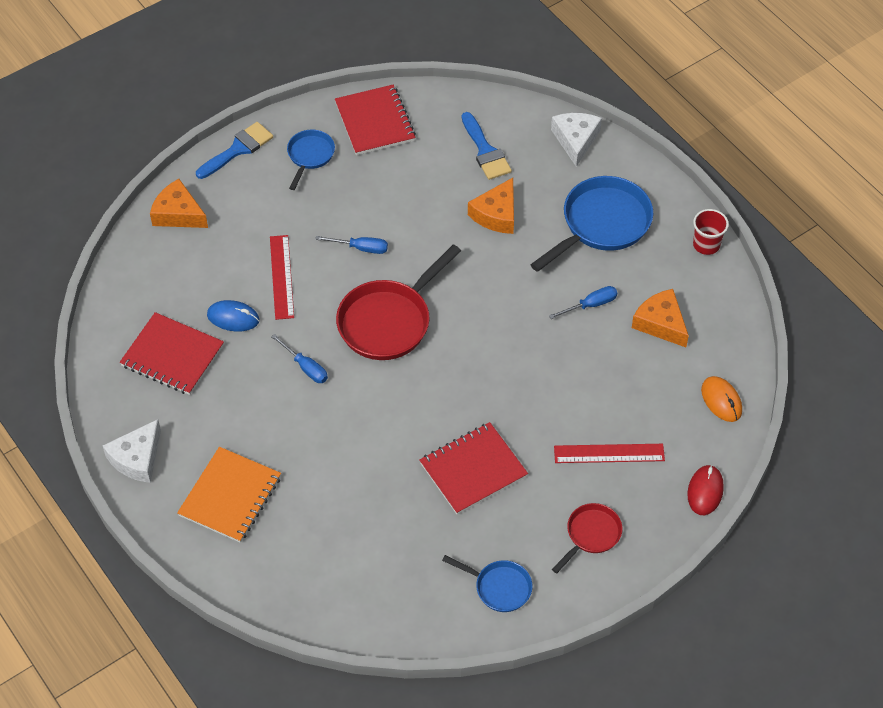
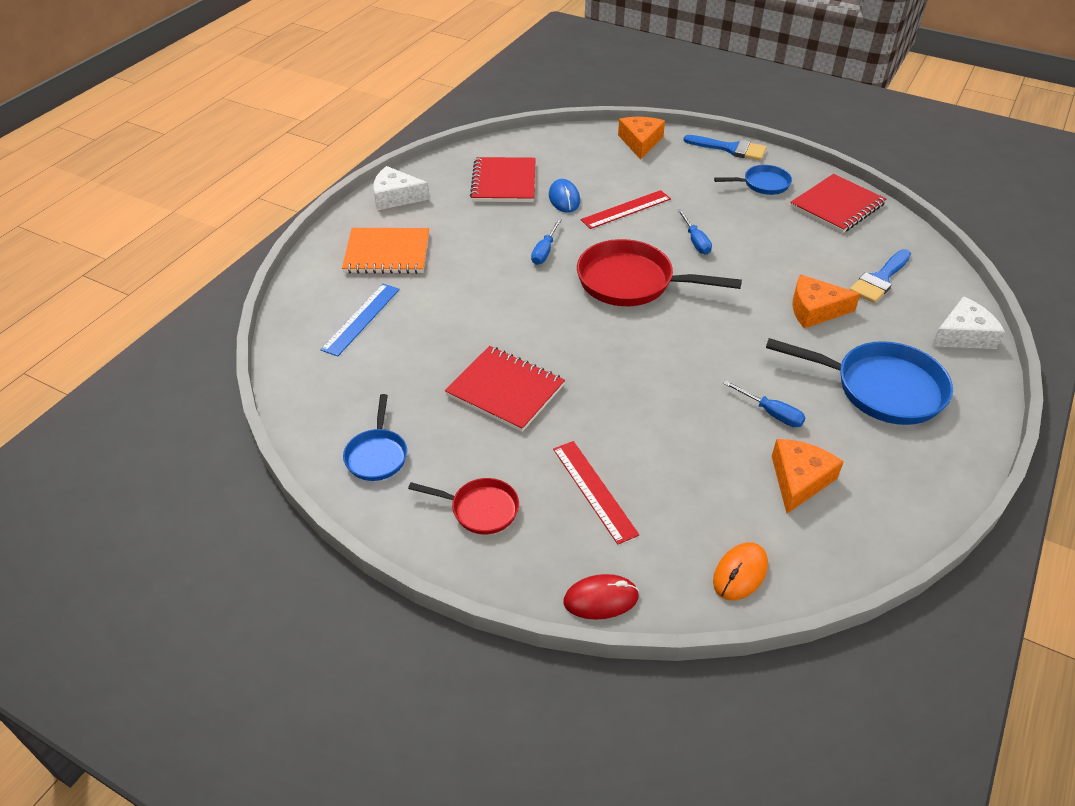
camera: 65 degrees right, 10 degrees down
(319, 548) = (361, 319): none -> blue ruler
(706, 245) = (943, 486): red cup -> none

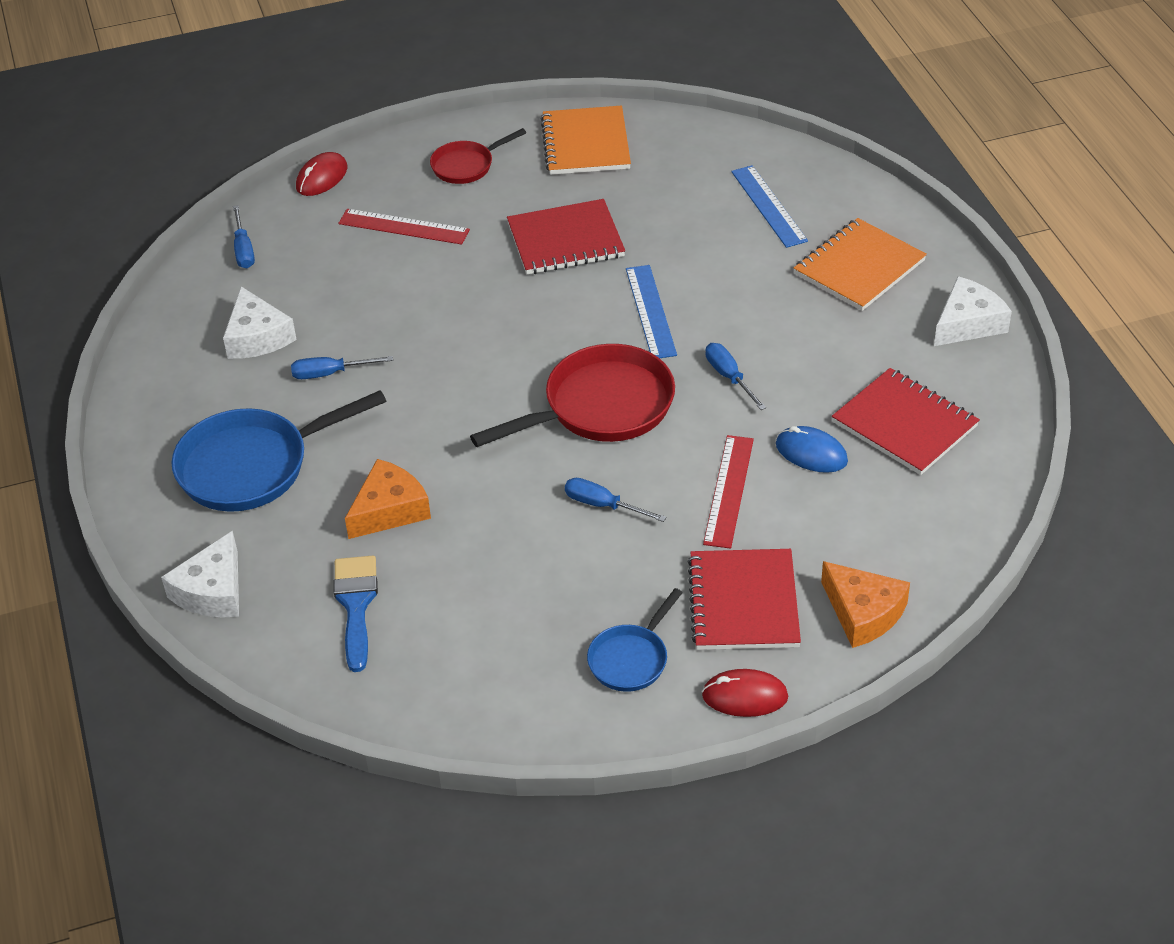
camera: 135 degrees right, 0 degrees up
(377, 455) = (586, 143): blue pan -> orange notebook
(528, 310) = (651, 311): none -> blue ruler
(730, 149) = (745, 696): blue brush -> red mouse
(740, 573) = (243, 249): orange mouse -> blue screwdriver
(799, 480) = (257, 337): orange cheese -> white cheese
(837, 206) = (505, 692): red notebook -> red notebook (743, 602)

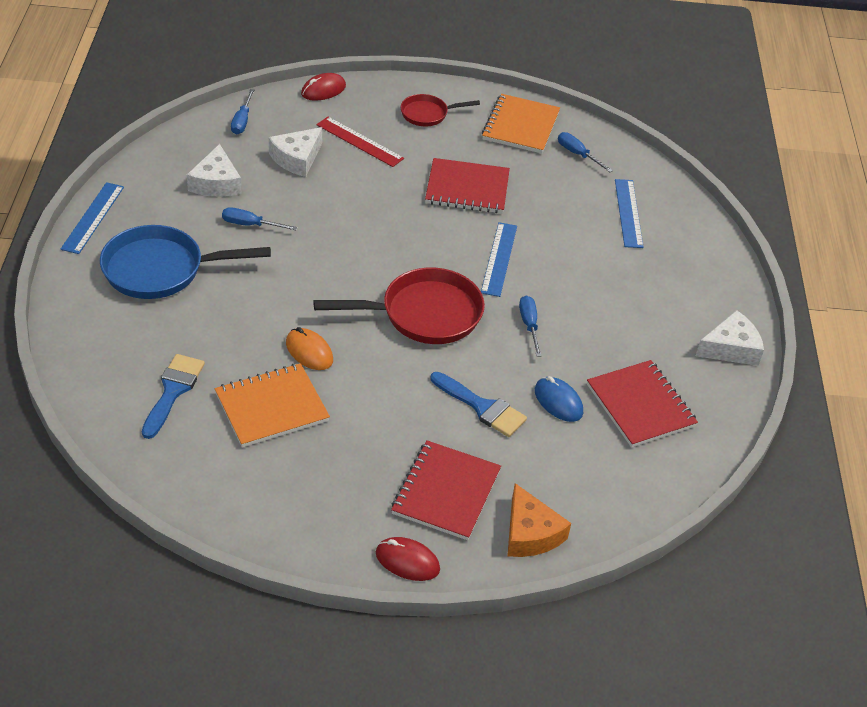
camera: 15 degrees right, 0 degrees up
(128, 432) = (92, 217): none -> blue ruler
(212, 591) = (83, 345): white cheese -> white cheese (297, 159)
(389, 509) = (235, 333): orange cheese -> none
(491, 499) = (309, 351): none -> orange mouse
(603, 505) = (385, 384): blue screwdriver -> blue screwdriver (578, 154)
(631, 659) = (341, 502): blue pan -> none
(729, 491) = (482, 407): red ruler -> blue brush
(859, 267) = (671, 279): orange notebook -> orange notebook (271, 407)

